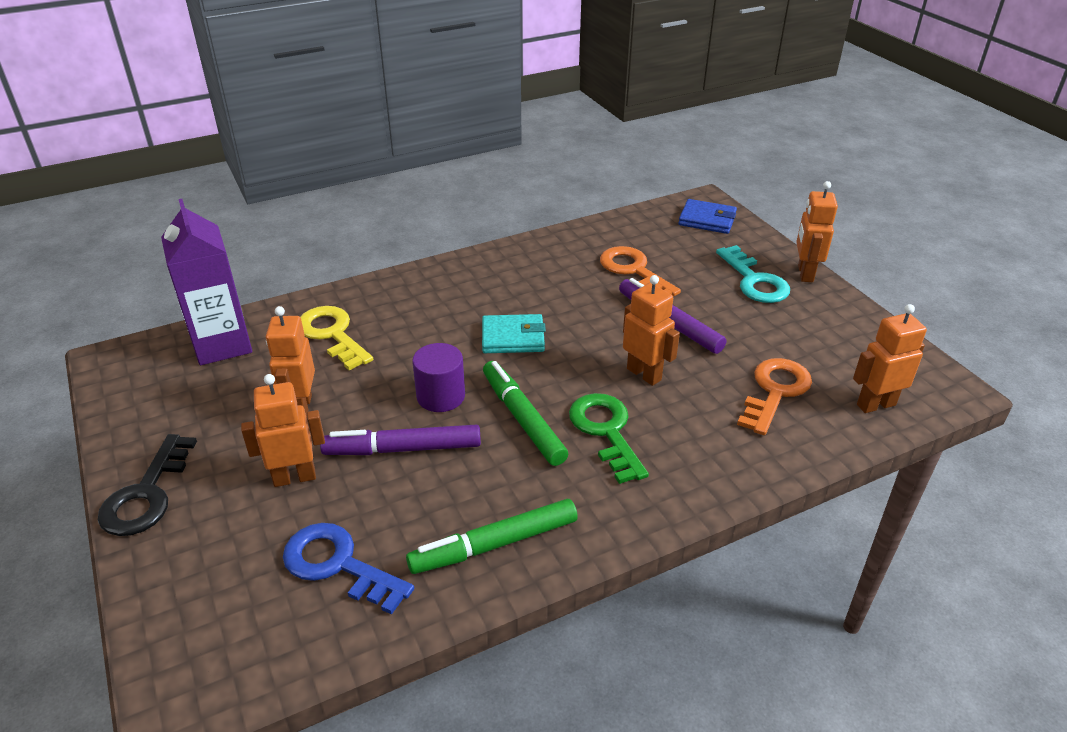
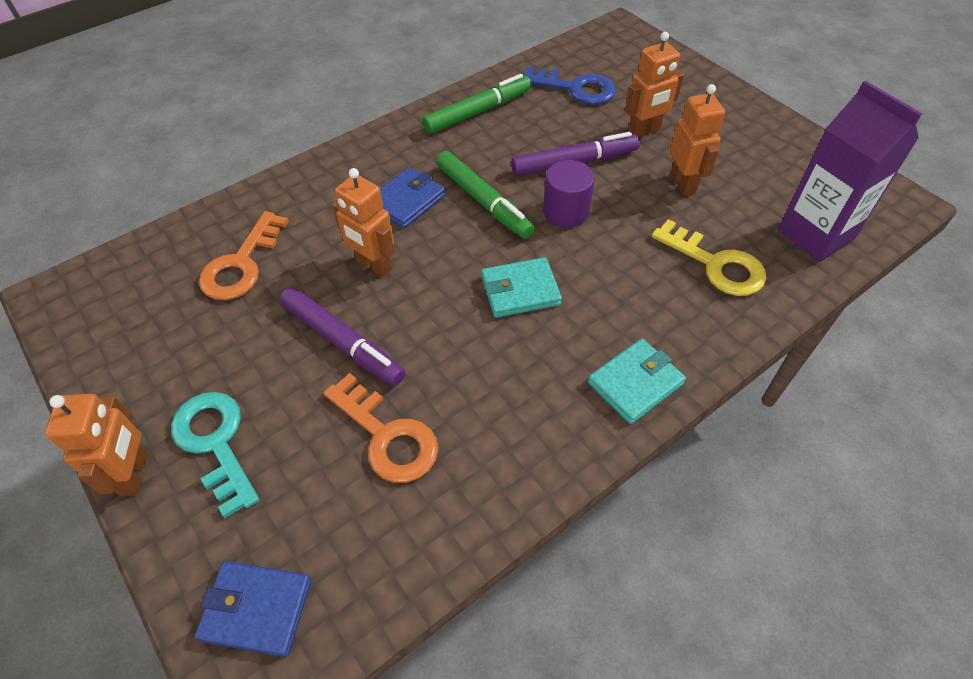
camera: 170 degrees right, 15 degrees up
(146, 494) = (739, 107): black key -> none
(451, 275) = (635, 383): none -> turquoise wallet
(606, 431) = (407, 201): green key -> blue wallet
(875, 404) = (145, 264): orange robot -> none

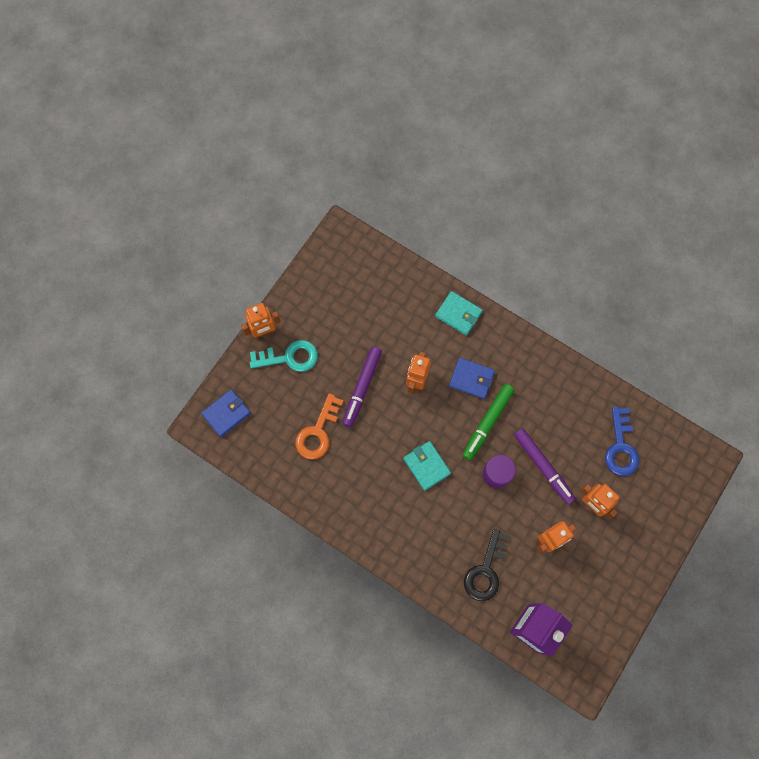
camera: 70 degrees right, 20 degrees up
(216, 442) = (289, 357): turquoise key -> turquoise key turned 45 degrees clockwise
(241, 264) = (392, 312): orange key -> none
(256, 609) = (226, 413): blue wallet -> blue wallet turned 60 degrees clockwise
(478, 112) = (569, 390): green marker -> none
(635, 383) = (387, 542): turquoise wallet -> turquoise wallet (458, 314)
(716, 264) = (485, 571): yellow key -> black key

